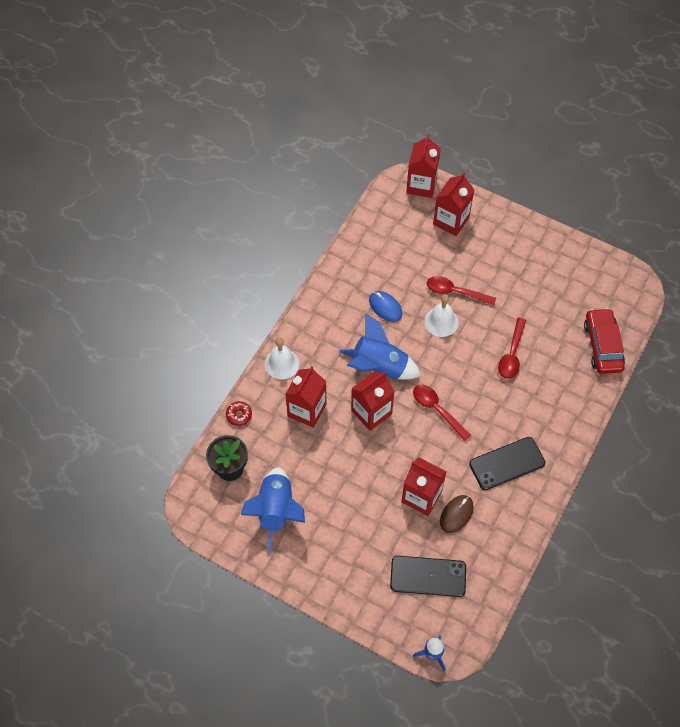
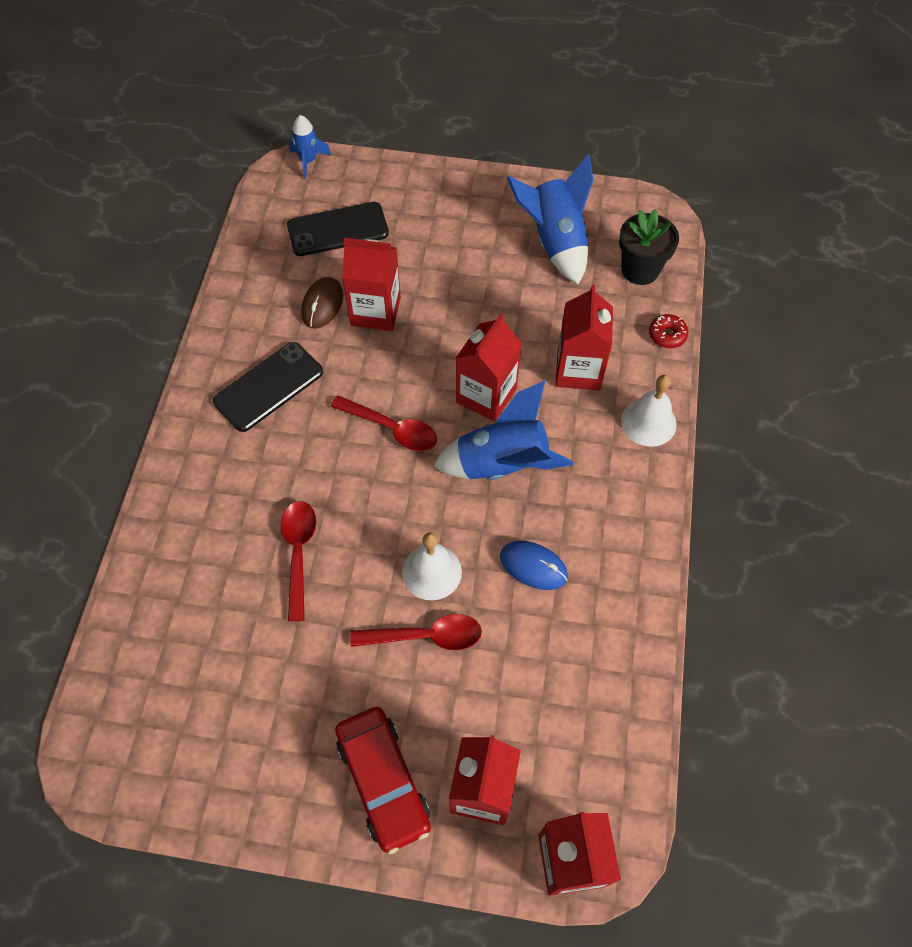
camera: 160 degrees right, 0 degrees up
(602, 345) = (146, 620): red car -> red car (383, 781)

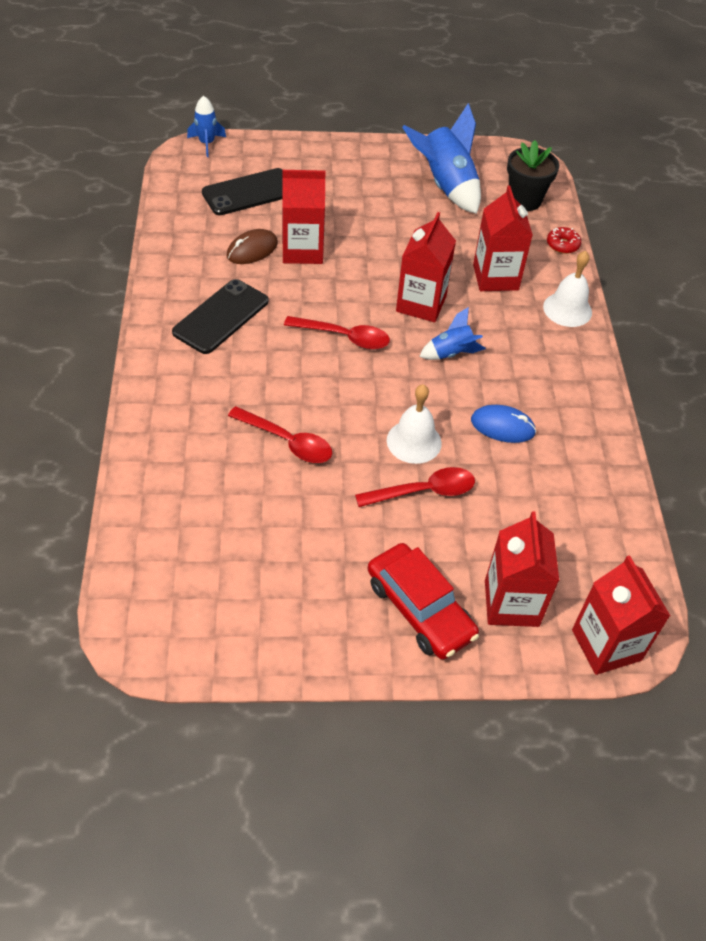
camera: 15 degrees left, 10 degrees down
(298, 553) = (287, 441): red spoon -> red spoon turned 135 degrees clockwise
(322, 305) = (252, 250): brown mouse -> brown mouse turned 45 degrees clockwise
(502, 464) = (451, 353): blue rocket -> blue rocket, size x0.54

